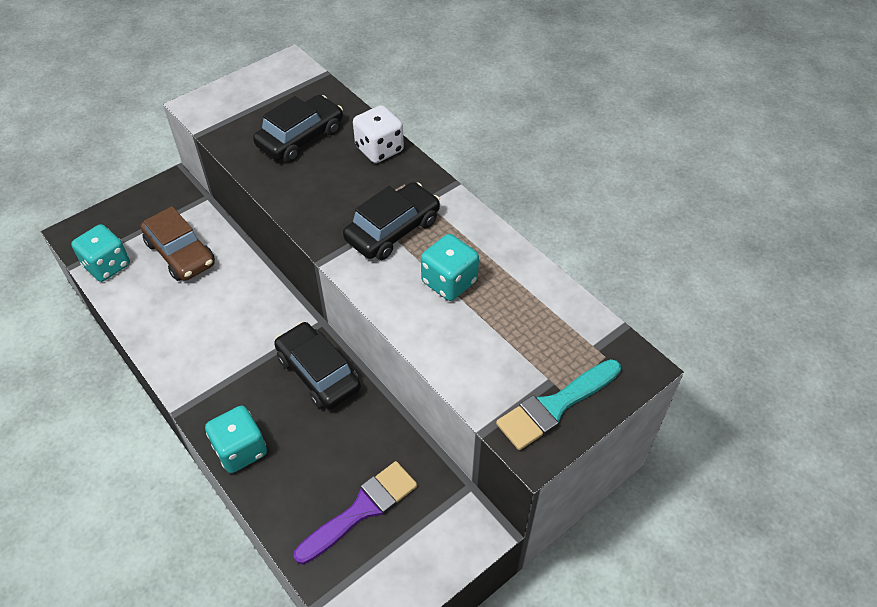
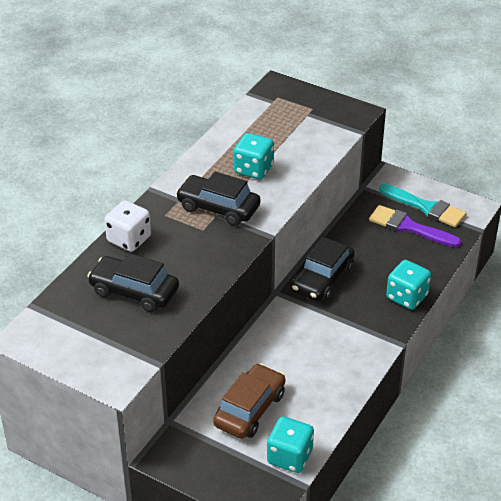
camera: 110 degrees left, 10 degrees down
(555, 406) = (325, 109): turquoise brush -> turquoise brush (426, 207)

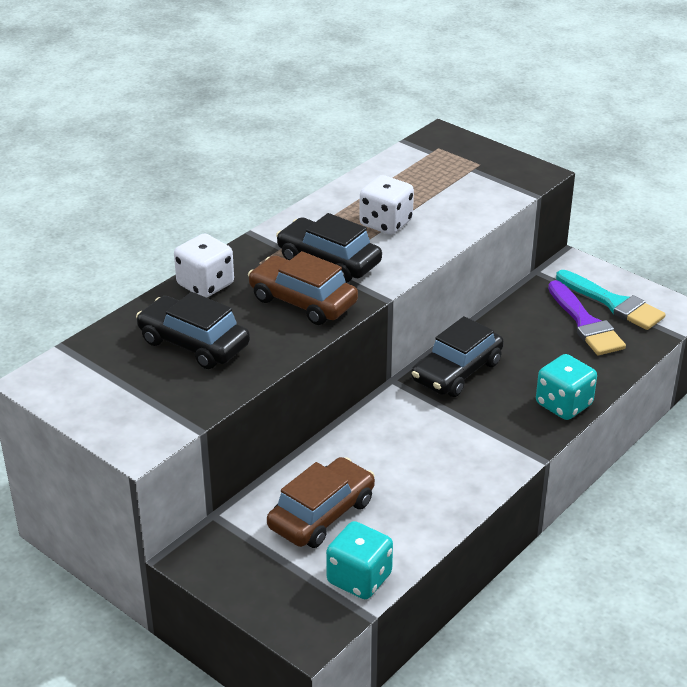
camera: 10 degrees right, 5 degrees down
(207, 245) = (303, 301): none -> brown car
(253, 169) = (386, 223): turquoise dice -> white dice
(409, 227) = (585, 323): purple brush -> purple brush turned 150 degrees counterclockwise

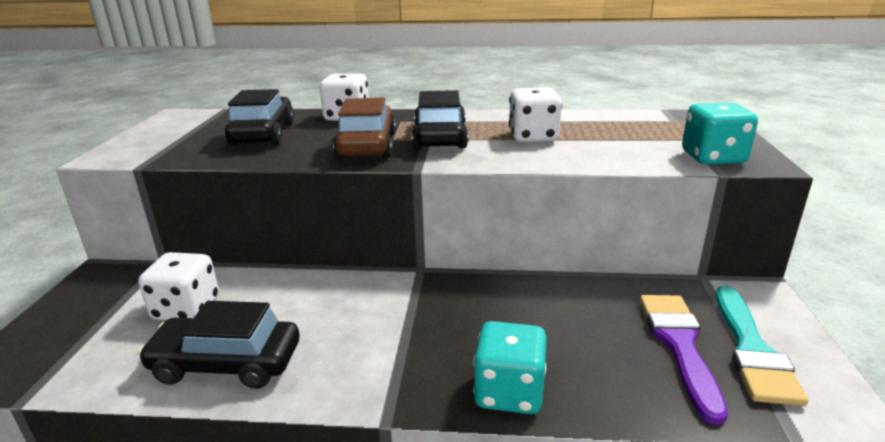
camera: 55 degrees right, 10 degrees down
(321, 514) = (186, 309): brown car -> white dice
(359, 578) = (87, 369): turquoise dice -> turquoise dice (713, 158)
(457, 371) = (476, 296): black car -> black car (226, 363)
(585, 323) = (679, 345): purple brush -> purple brush turned 150 degrees clockwise

